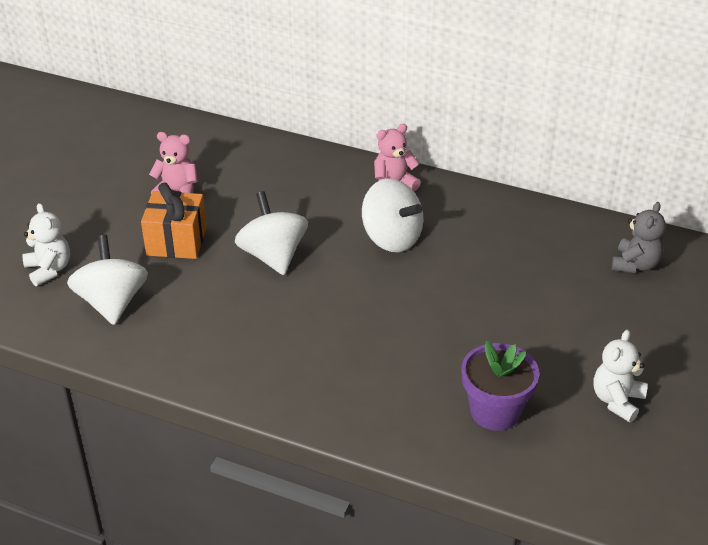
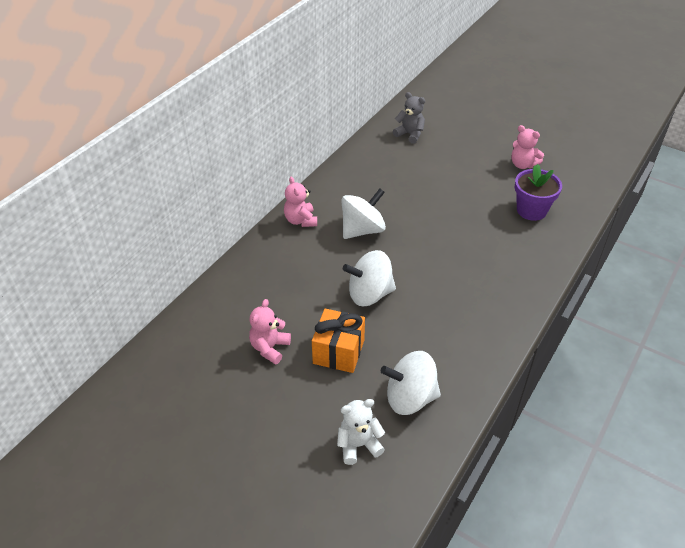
camera: 80 degrees left, 5 degrees up
(617, 400) = (523, 164): white teddy bear -> pink teddy bear

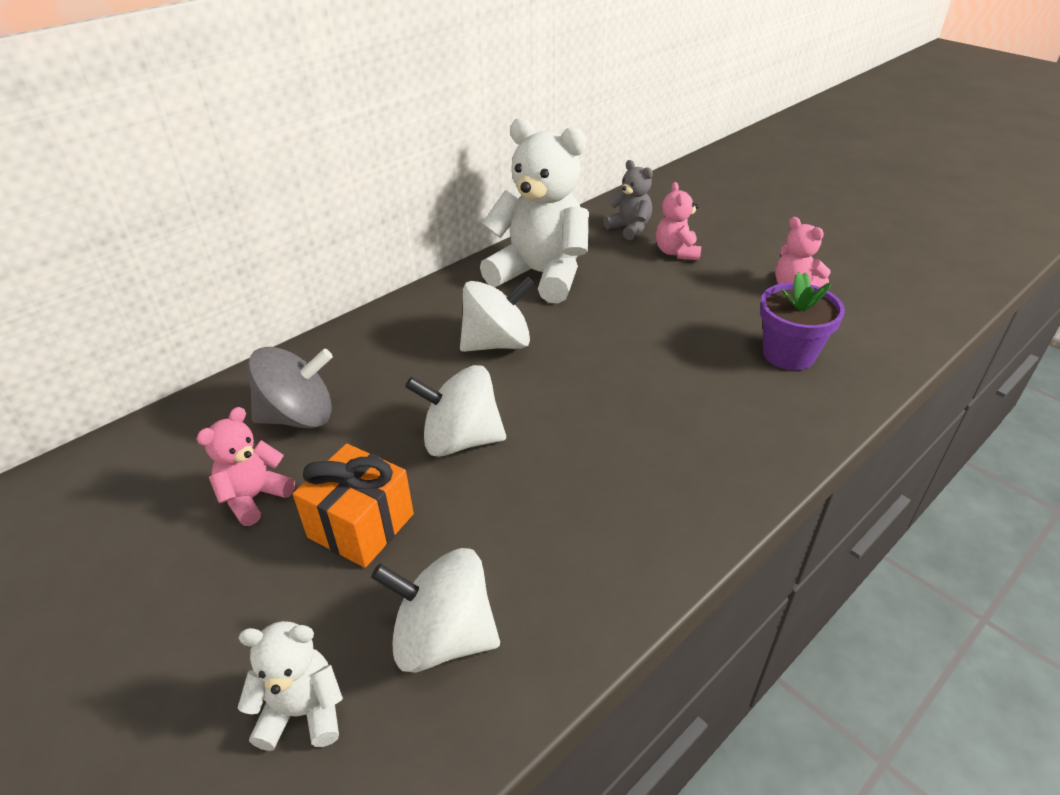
camera: 15 degrees right, 5 degrees down
(267, 297) = (298, 417): none -> grey spinning top
(301, 220) = (411, 317): pink teddy bear -> pink teddy bear (676, 252)
(368, 178) = (540, 275): none -> white teddy bear

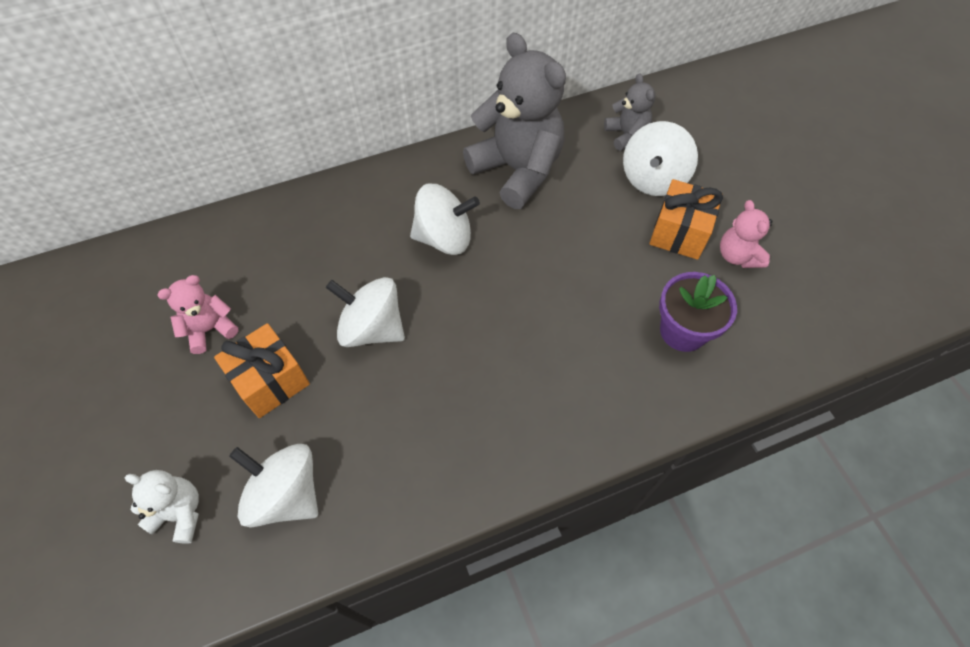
camera: 20 degrees right, 20 degrees up
(298, 417) = (266, 264): grey spinning top -> none
(540, 275) = (517, 170): white teddy bear -> grey teddy bear
(676, 252) = (653, 178): pink teddy bear -> white spinning top
(729, 284) = (679, 233): none -> orange gift

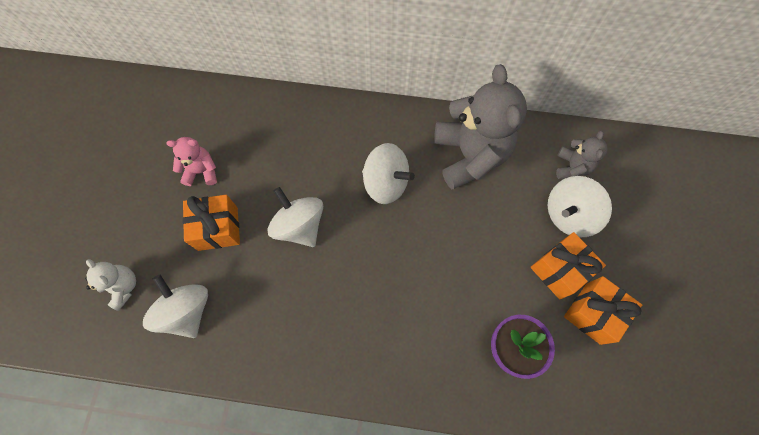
camera: 30 degrees right, 10 degrees up
(737, 256) = (593, 313): pink teddy bear -> orange gift

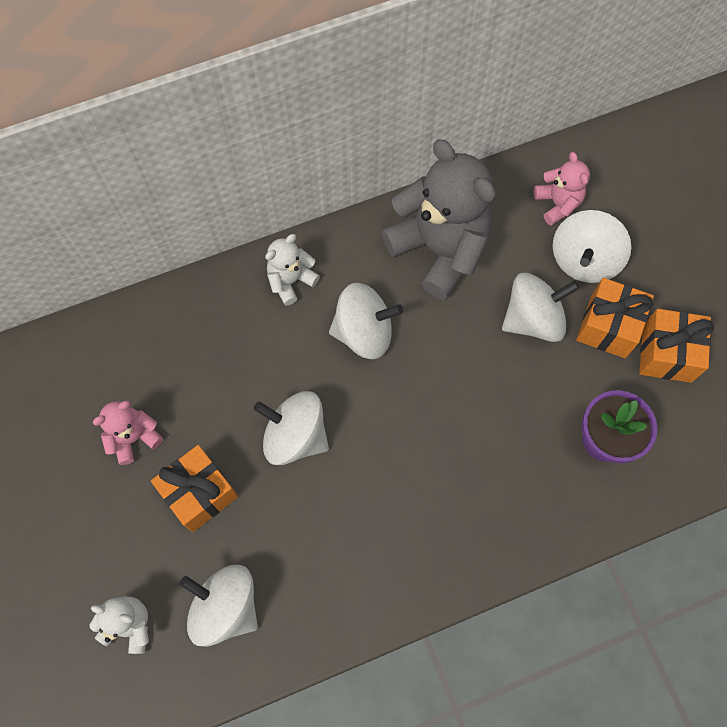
camera: 30 degrees left, 0 degrees up
(359, 125) = (291, 280): none -> white teddy bear
(507, 236) = (533, 319): none -> white spinning top
(572, 167) = (557, 204): grey teddy bear -> pink teddy bear

